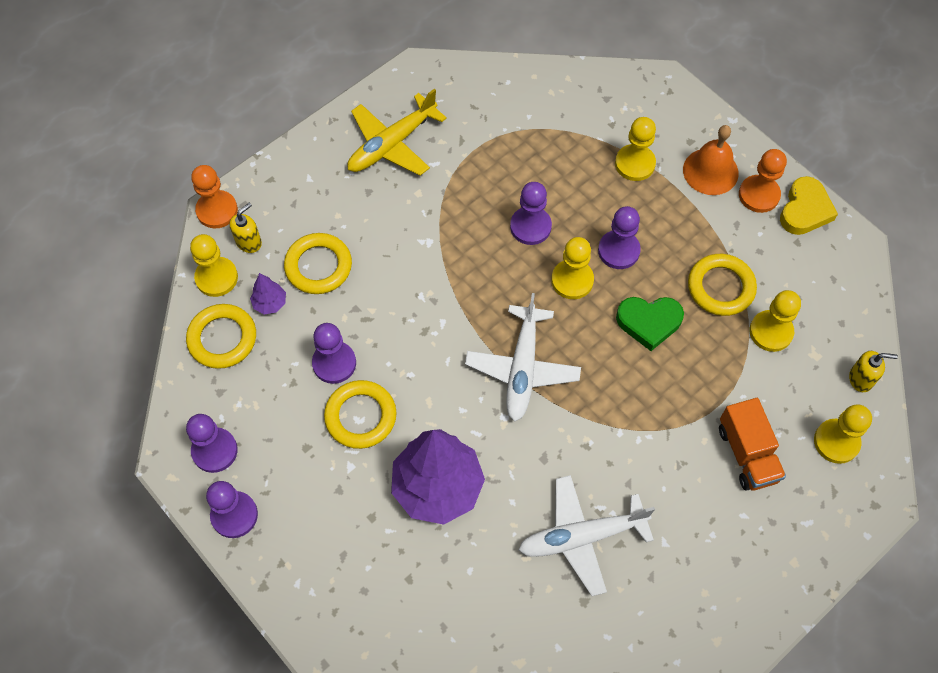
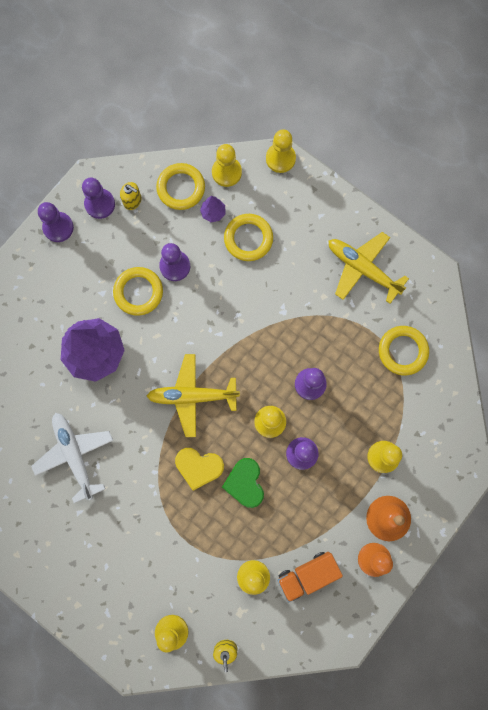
camera: 80 degrees right, 15 degrees up
(217, 210) = (280, 158): orange pawn -> yellow pawn
(249, 242) = (259, 187): yellow soap dispenser -> yellow soap dispenser (132, 201)
(522, 368) = (193, 396): white plane -> yellow plane
(720, 287) = (284, 535): yellow ring -> yellow ring (402, 351)
(747, 454) = (152, 565): orange truck -> orange truck (307, 575)
(805, 210) = (367, 598): yellow heart -> yellow heart (199, 467)

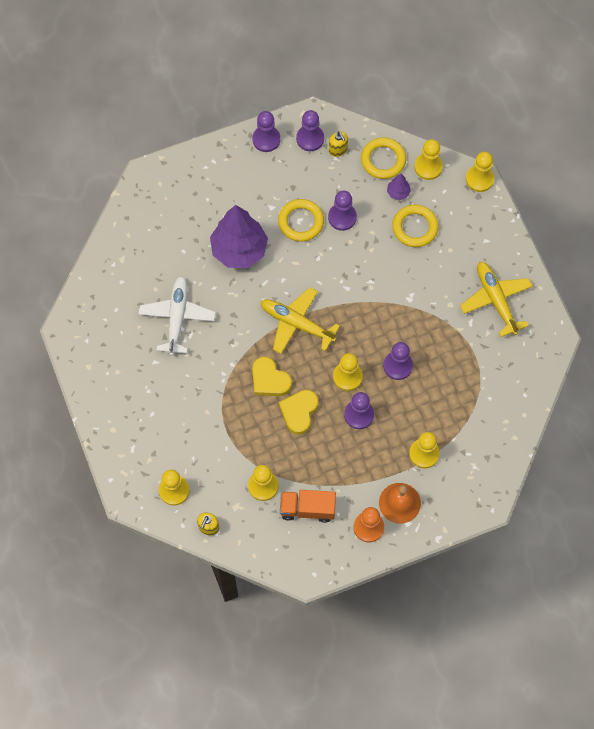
camera: 30 degrees right, 10 degrees down
(245, 483) = (299, 412): green heart -> yellow heart
(402, 351) = (490, 381): yellow ring -> none

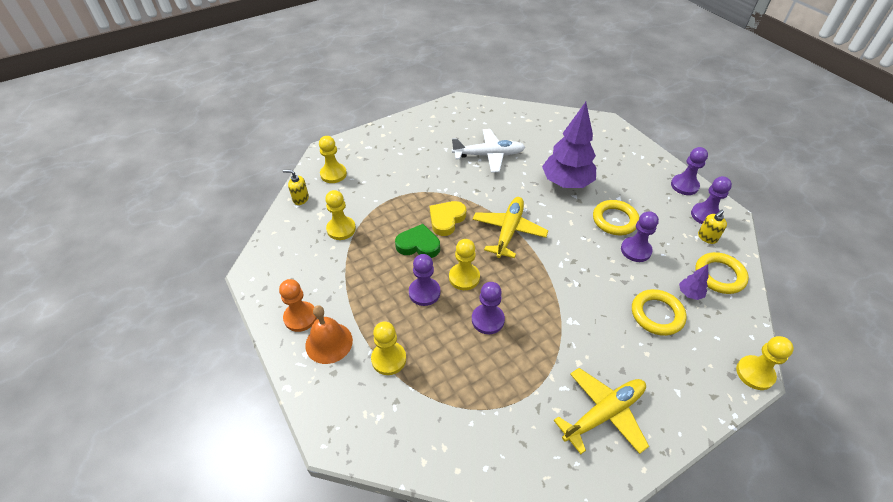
camera: 80 degrees right, 20 degrees down
(299, 412) = (418, 245): yellow heart -> green heart
(307, 509) = (319, 264): orange truck -> none
(428, 167) = (737, 317): yellow pawn -> none

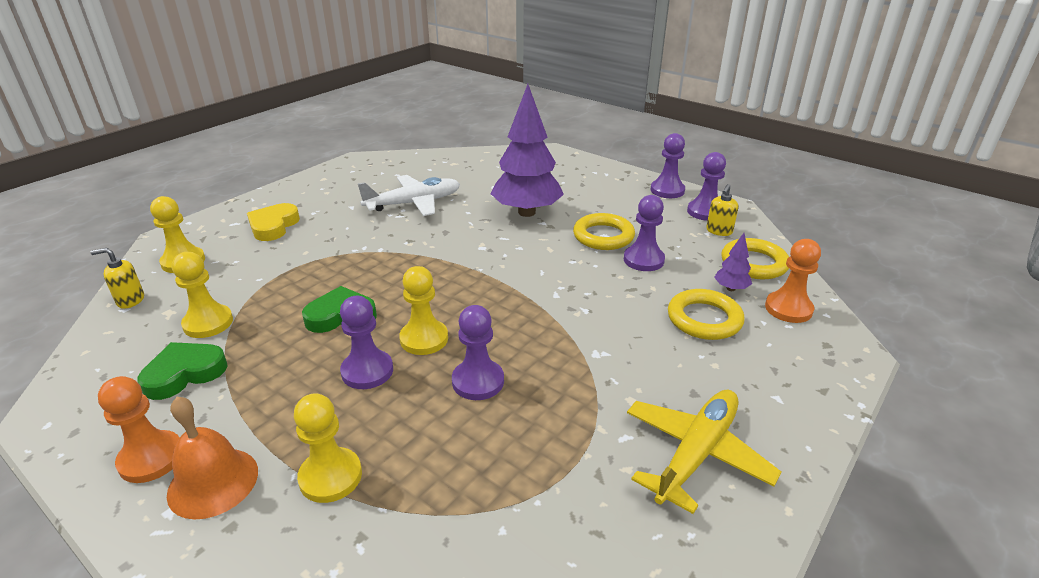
camera: 20 degrees left, 15 degrees down
(323, 264) = (184, 373): none -> green heart
(446, 219) = (376, 279): yellow heart -> yellow heart (273, 226)
(508, 231) = (470, 274): yellow plane -> none
(724, 323) = (788, 309): none -> orange pawn
(755, 373) = (854, 351): yellow pawn -> none

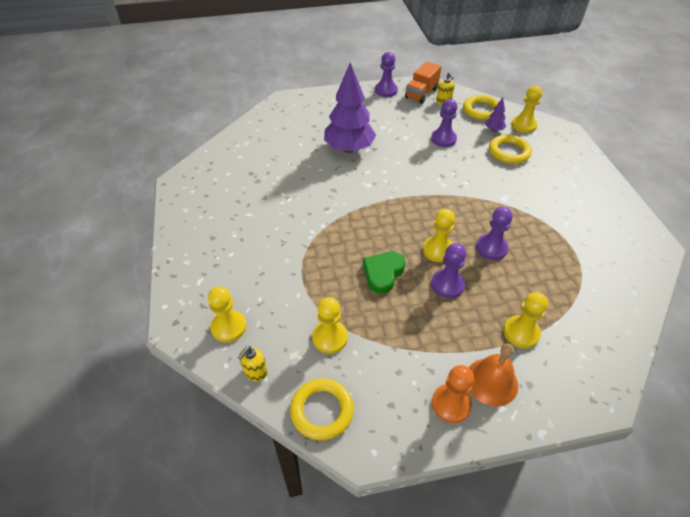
camera: 50 degrees left, 15 degrees up
(184, 373) = (378, 366): green heart -> none
(273, 226) = (230, 262): yellow heart -> none
(413, 203) = (281, 185): white plane -> none
(603, 236) = (407, 138): yellow ring -> yellow ring (322, 411)
(696, 454) = (591, 210): yellow plane -> none
(705, 212) = (421, 93): purple pawn -> orange truck
(788, 309) = (524, 125): orange pawn -> yellow pawn

